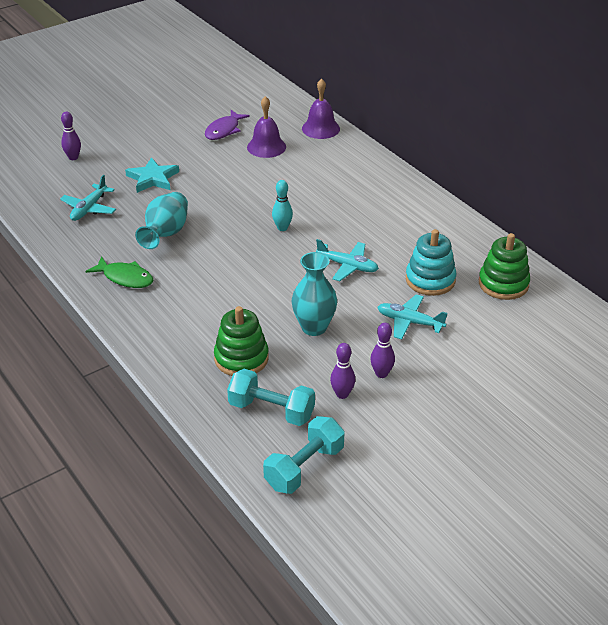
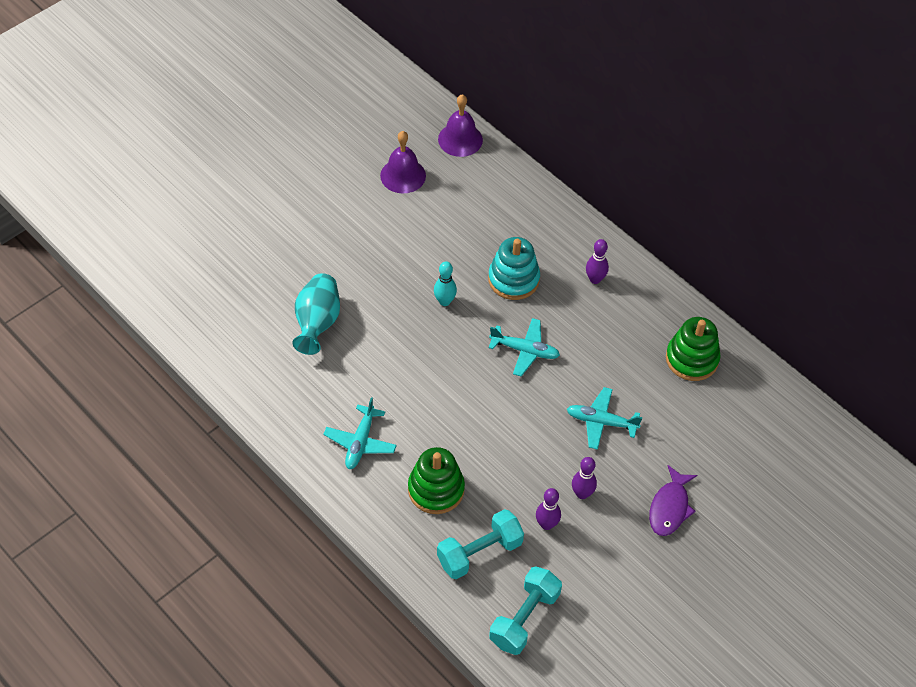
camera: 10 degrees left, 15 degrees up
(73, 157) = (181, 214): purple bowling pin -> purple bowling pin (595, 279)
(89, 209) = (221, 293): turquoise plane -> turquoise plane (360, 442)
(125, 278) = (288, 392): green fish -> none
(152, 178) = (282, 239): turquoise star -> none
(224, 130) = (348, 152): purple fish -> purple fish (670, 507)
(271, 410) = (479, 552): turquoise dumbbell -> turquoise dumbbell turned 45 degrees counterclockwise
(314, 327) = (503, 440): turquoise vase -> none
(430, 280) = (615, 361): turquoise stacking toy -> turquoise stacking toy (513, 279)

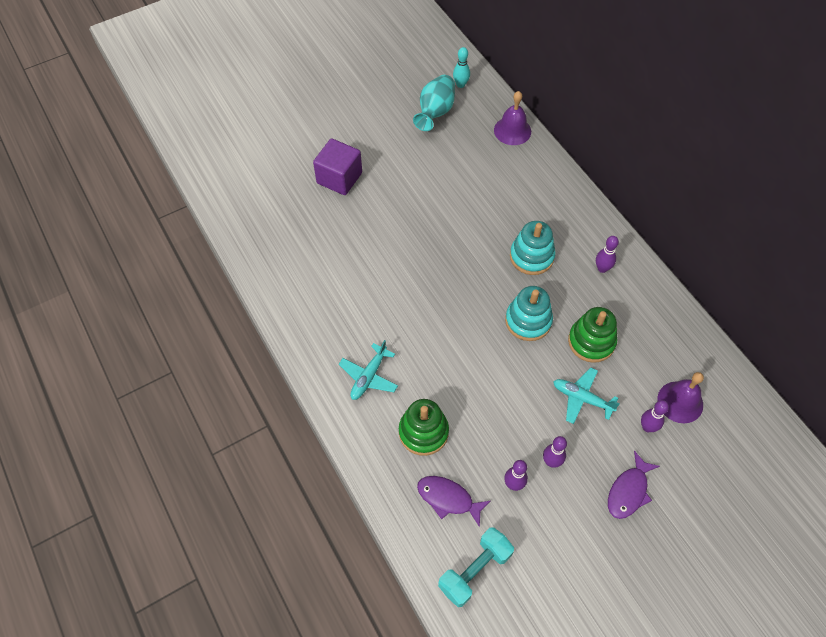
camera: 15 degrees right, 5 degrees up
(269, 227) = (339, 178): none -> purple cube
(317, 323) = (358, 265): turquoise vase -> turquoise vase (435, 112)
(403, 175) = (458, 153): purple bell -> purple bell (680, 402)
(444, 301) = (468, 265): turquoise bowling pin -> turquoise bowling pin (460, 84)
(479, 552) = (448, 499): turquoise dumbbell -> purple fish
(525, 350) = (528, 321): turquoise plane -> turquoise stacking toy
(677, 439) = (647, 427): none -> purple bowling pin
(692, 359) = (674, 355): green stacking toy -> green stacking toy (591, 341)

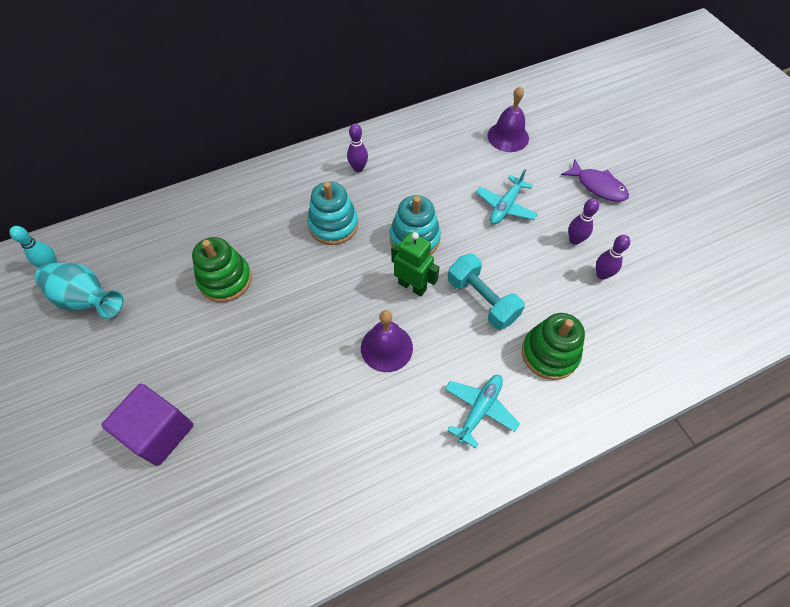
camera: 85 degrees left, 0 degrees up
(369, 377) = (479, 409): turquoise plane -> turquoise plane turned 90 degrees counterclockwise
(448, 499) = (625, 336): purple fish -> none
(475, 571) = (697, 319): turquoise dumbbell -> turquoise dumbbell (482, 300)
(477, 322) = (412, 286): none -> green robot
(512, 130) = (150, 220): purple bell -> purple bell (386, 347)
(591, 341) = (443, 189): green stacking toy -> green stacking toy (225, 280)
(647, 427) = (534, 163): purple bowling pin -> none

